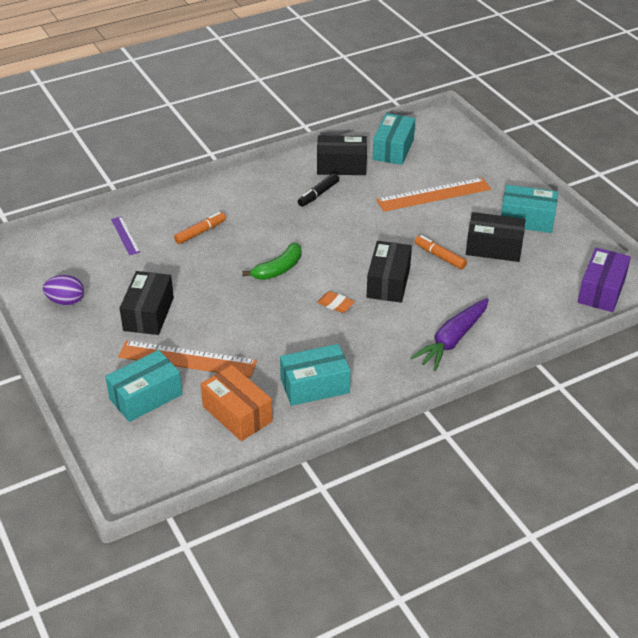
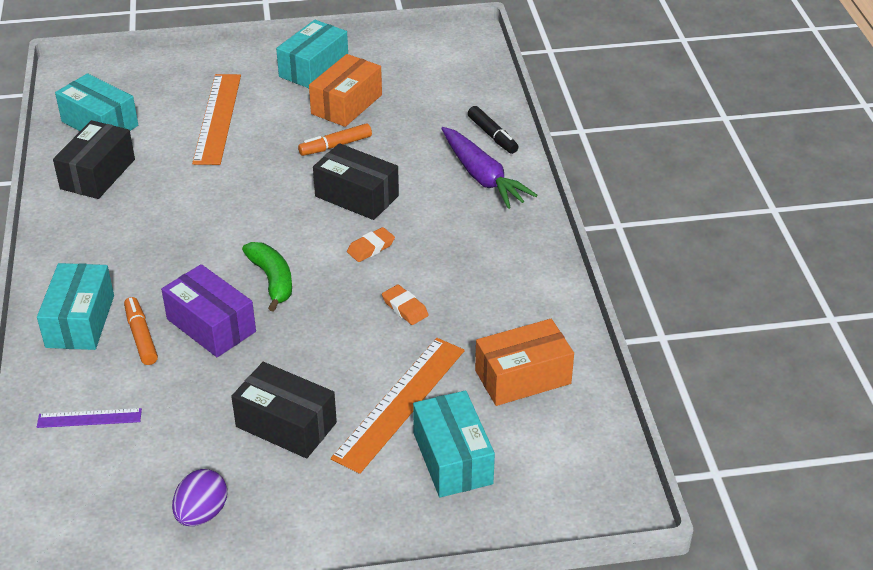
camera: 70 degrees left, 0 degrees up
(281, 337) = (405, 308): none -> orange eraser
(315, 386) = (505, 300): turquoise box -> turquoise box (80, 321)
(318, 194) = (142, 208): black marker -> black marker (492, 136)
(493, 248) = (347, 104): black box -> orange box
(601, 290) = (460, 59): purple box -> purple box (211, 325)

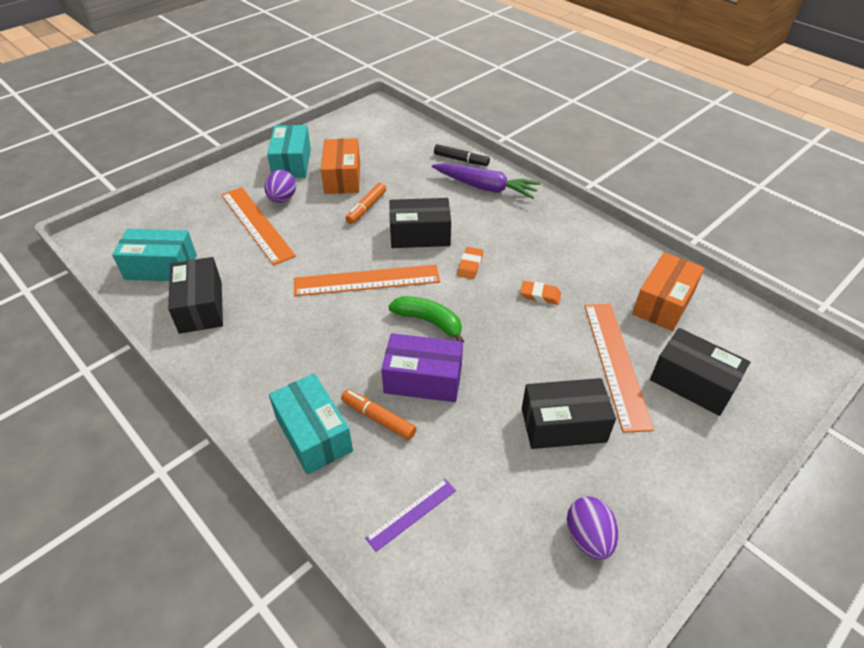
camera: 35 degrees left, 5 degrees up
(258, 216) = (367, 280): none -> orange ruler
(266, 102) = (282, 199): none -> purple egg
(453, 458) = (692, 382): turquoise box -> black box

